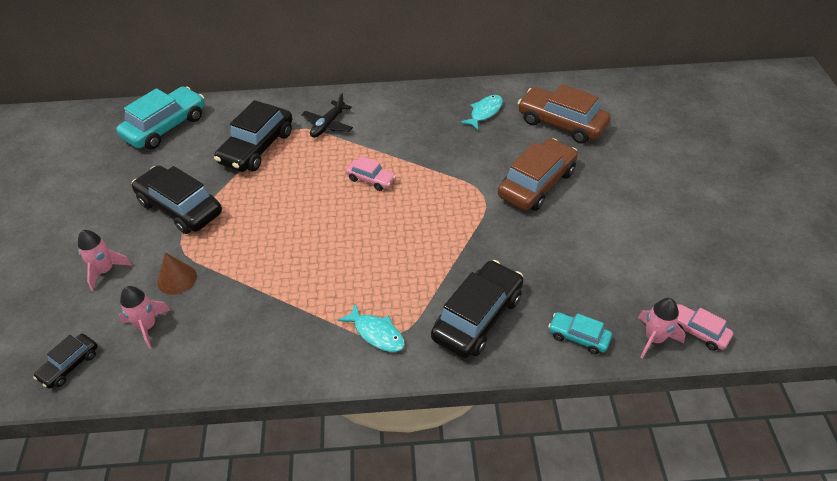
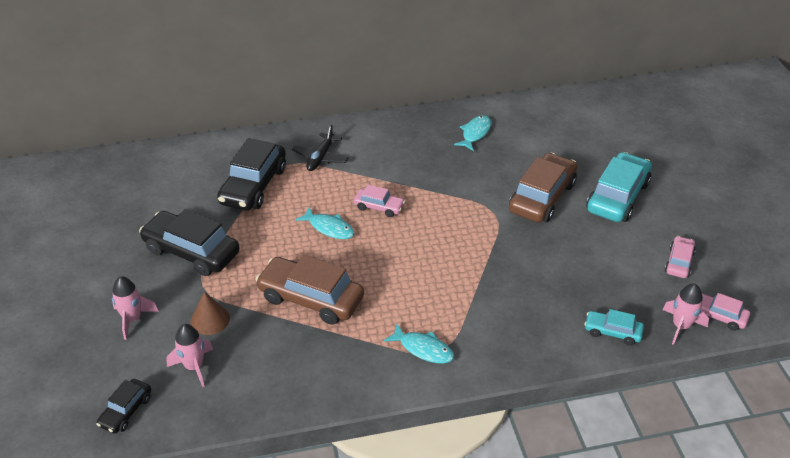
camera: 10 degrees left, 5 degrees down
(165, 127) = (150, 173): turquoise car -> turquoise car (617, 197)
(317, 196) = (329, 228): none -> turquoise fish
(477, 317) = (515, 324): black car -> none
(561, 123) = (552, 138): brown car -> brown car (311, 298)
(666, 267) = (679, 262): none -> pink car

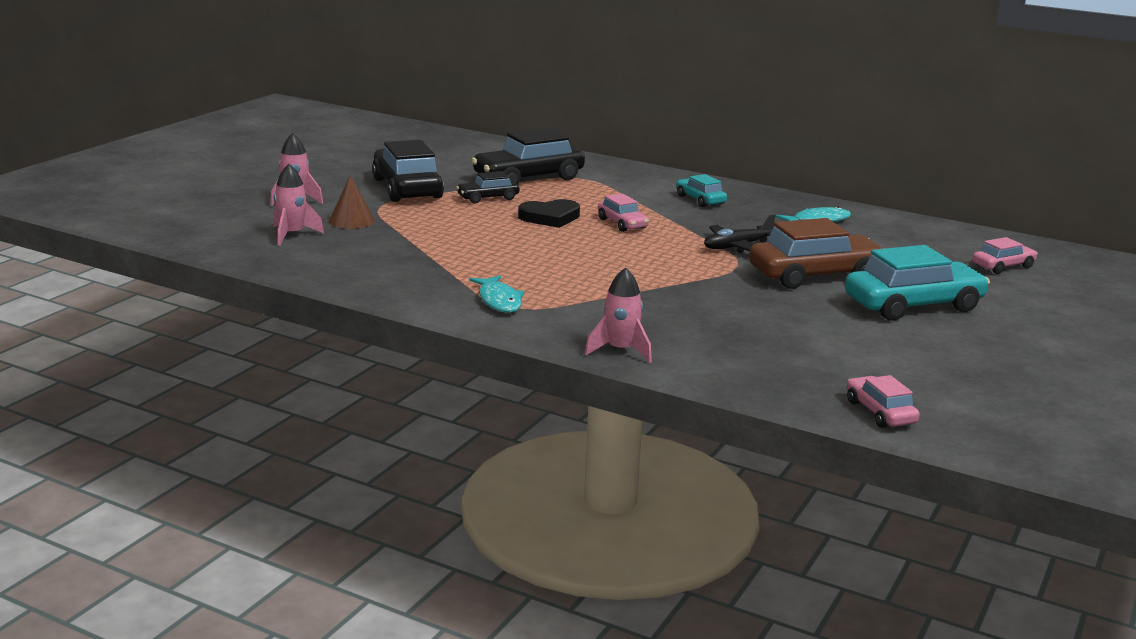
camera: 40 degrees right, 20 degrees down
(126, 411) = (202, 233): black car -> black car (488, 198)
(311, 298) = (455, 242): brown car -> none
(320, 157) = (622, 184): black plane -> black plane (737, 247)
(329, 228) = (550, 217): turquoise fish -> black heart
(612, 332) = (721, 369): turquoise car -> turquoise car (700, 200)
(679, 262) = (904, 366): pink car -> pink car (1003, 266)
(681, 326) = (814, 399): pink rocket -> pink rocket (620, 351)

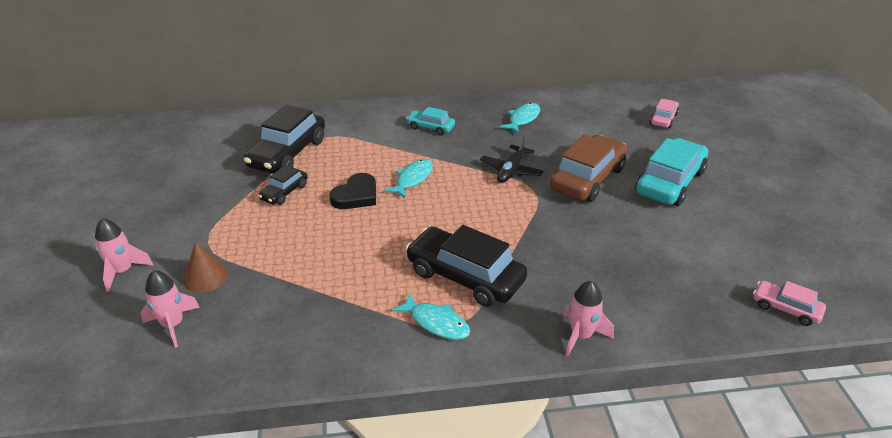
camera: 35 degrees left, 15 degrees up
(407, 188) = (206, 209): black car -> black car (465, 276)
(622, 223) = (412, 179): pink car -> turquoise fish

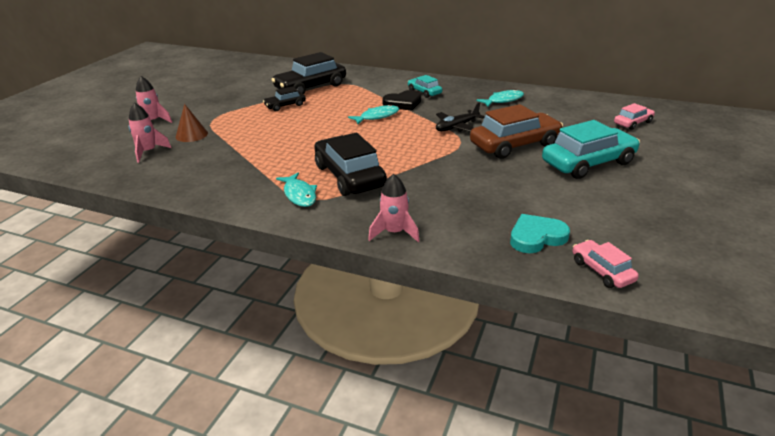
camera: 30 degrees right, 5 degrees down
(356, 195) = (328, 117): black heart -> black heart (403, 103)
(705, 290) = (536, 237): none -> turquoise heart

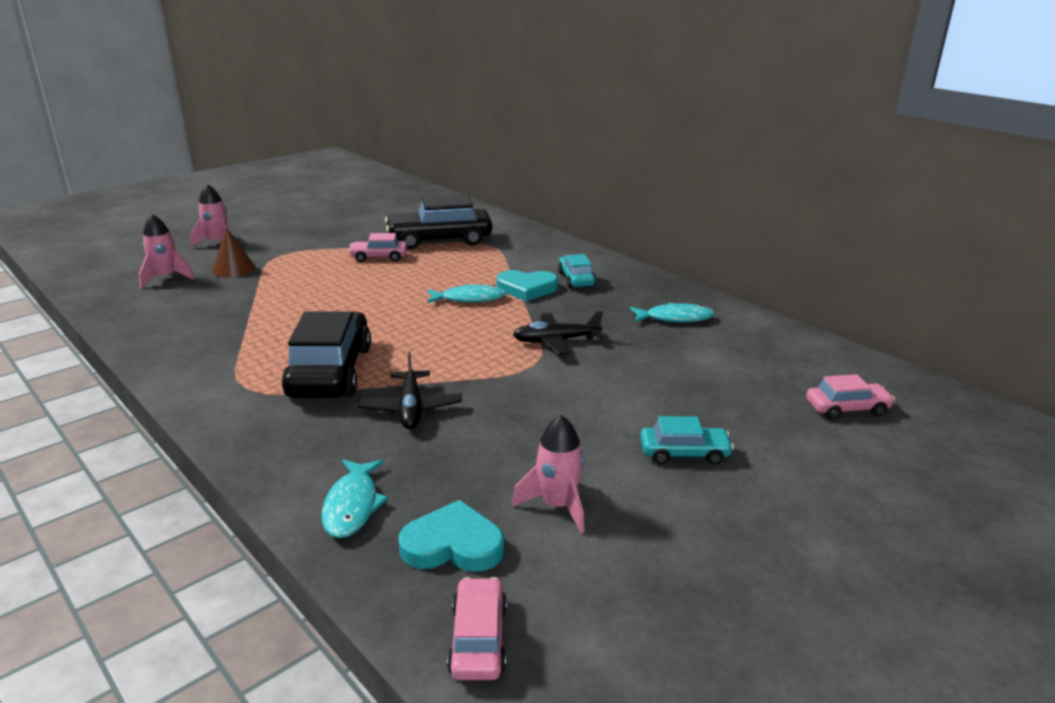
camera: 25 degrees right, 5 degrees down
(285, 106) = (379, 257): black car -> pink car
(299, 195) = (243, 378): turquoise fish -> turquoise fish (352, 505)
(394, 232) = (281, 468): pink rocket -> pink rocket (557, 505)
(403, 103) = (527, 288): black heart -> turquoise heart
(425, 182) = (410, 408): none -> black plane
(515, 145) = (605, 391): brown car -> none
(588, 163) = (684, 453): turquoise car -> turquoise car, size x0.52

